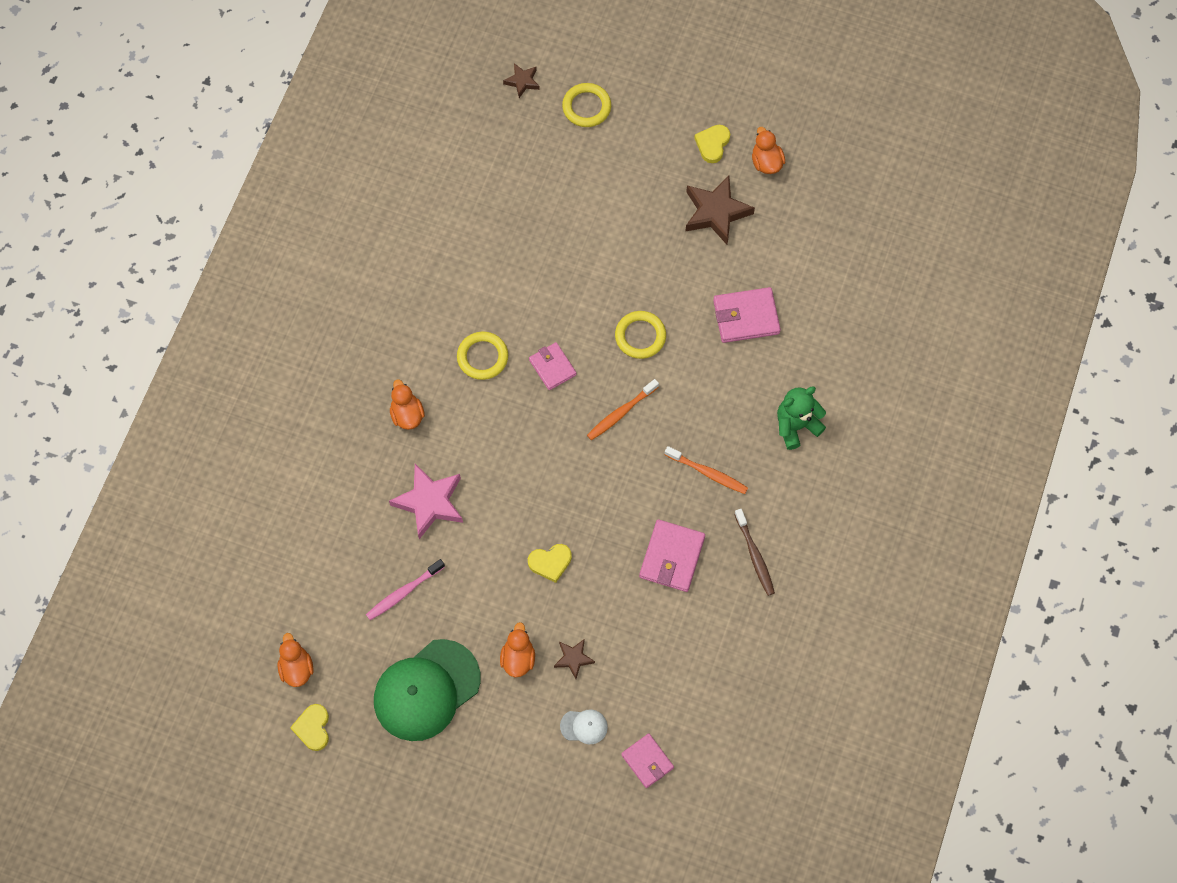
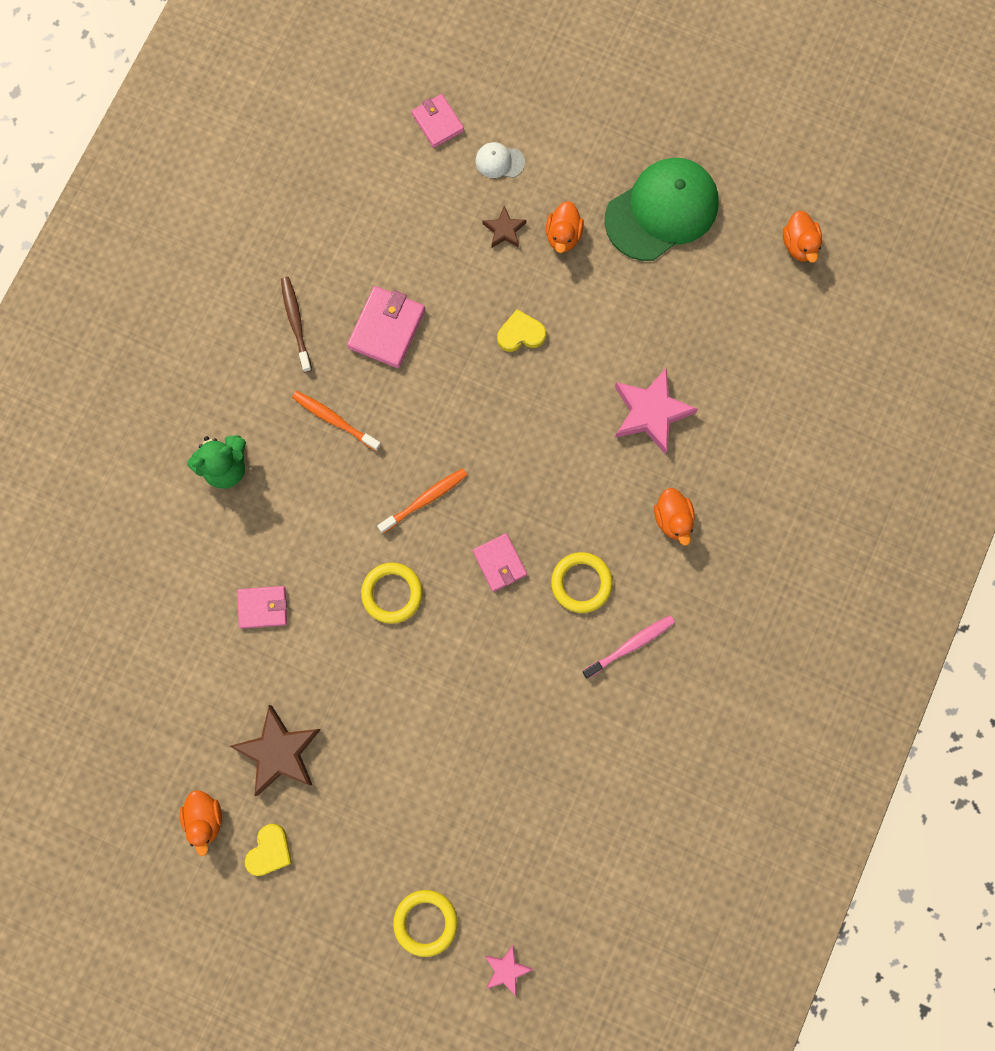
camera: 175 degrees left, 10 degrees up
(313, 728) = (781, 183): yellow heart -> none
(403, 592) = (683, 315): pink toothbrush -> pink toothbrush (630, 645)
(522, 81) = (506, 969): brown star -> pink star
(746, 317) = (263, 607): pink wallet -> pink wallet, size x0.66

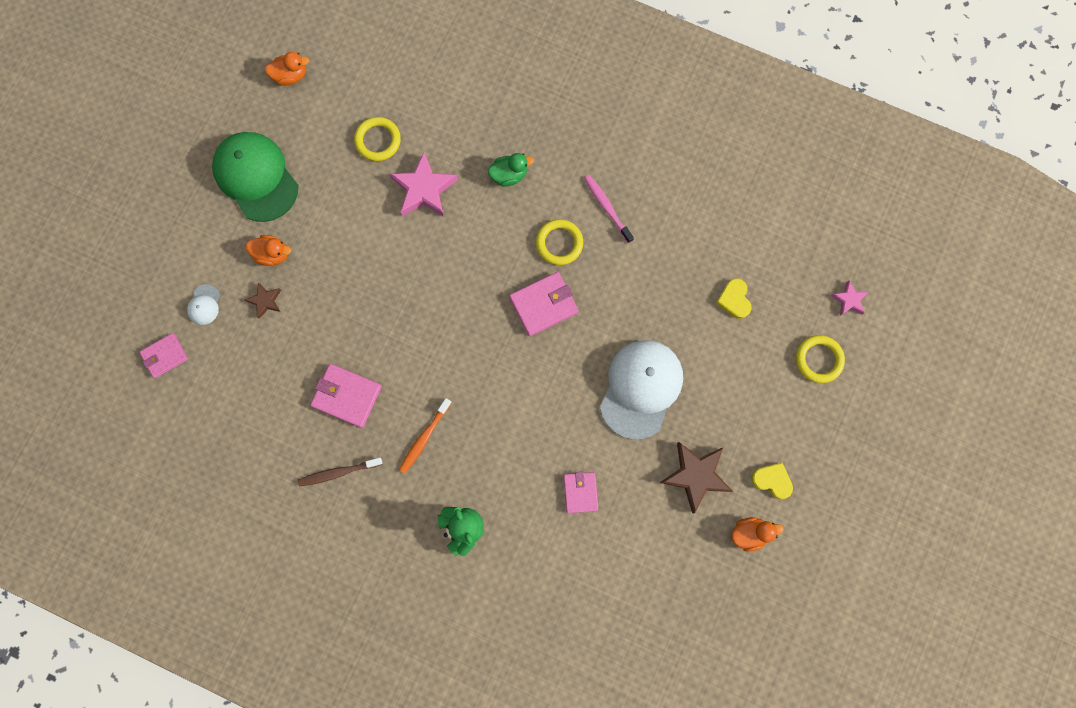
camera: 90 degrees left, 0 degrees up
(390, 685) = (641, 388): none -> white cap
(392, 593) = (568, 388): yellow ring -> yellow ring (378, 140)
(425, 500) = (492, 363): orange toothbrush -> none
(499, 563) = (543, 305): pink wallet -> pink wallet, size x1.51
(520, 334) = (355, 288): yellow heart -> yellow heart (734, 299)
(673, 519) = (509, 175): orange duck -> green duck

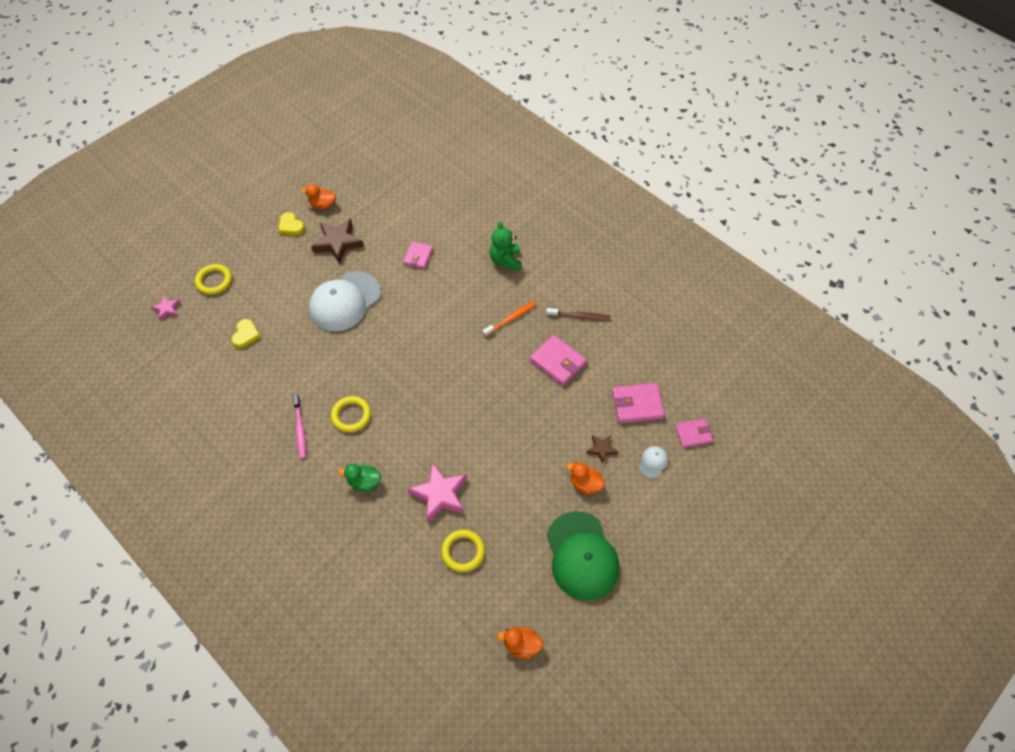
camera: 160 degrees left, 20 degrees down
(543, 305) = (385, 376): pink wallet -> pink wallet (637, 404)

